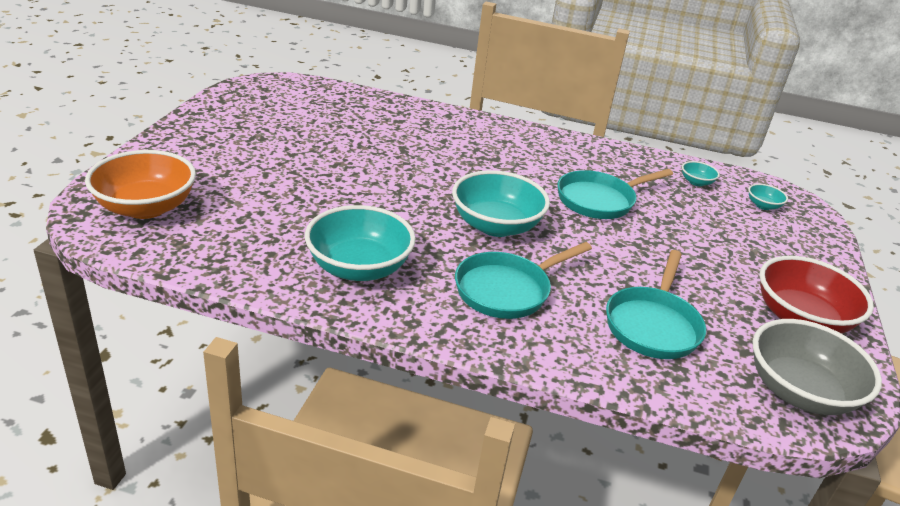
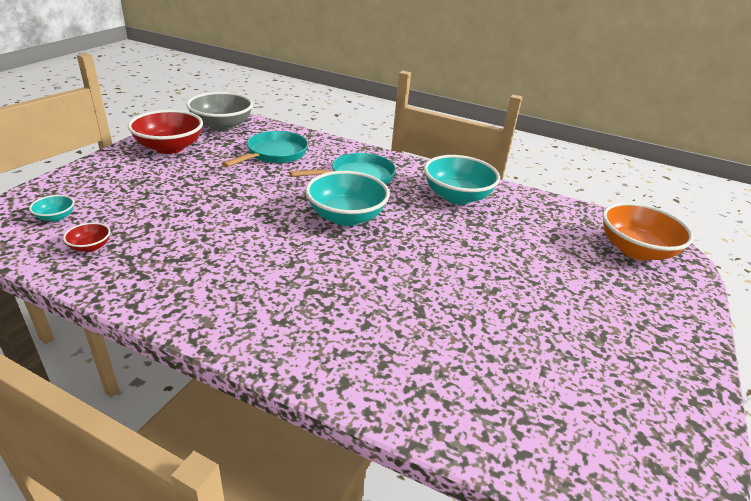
camera: 170 degrees left, 0 degrees up
(599, 200) = (229, 233): turquoise pan -> none
(696, 182) = (90, 247): turquoise bowl -> red bowl

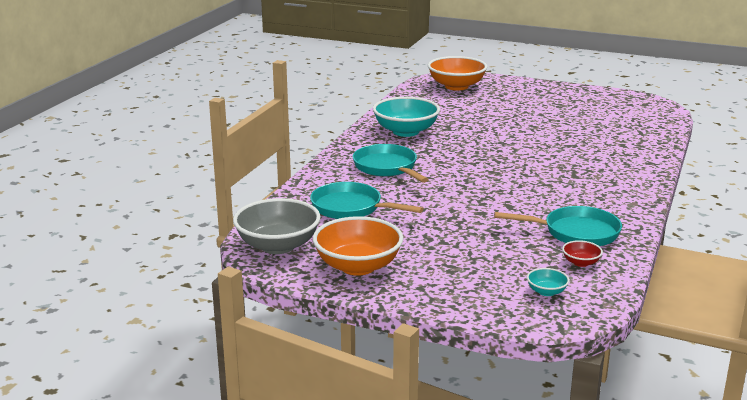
camera: 90 degrees left, 10 degrees down
(156, 257) = (575, 233): none -> turquoise pan
(169, 147) = (358, 266): red bowl -> orange bowl
(346, 217) = (465, 169): turquoise bowl -> none

